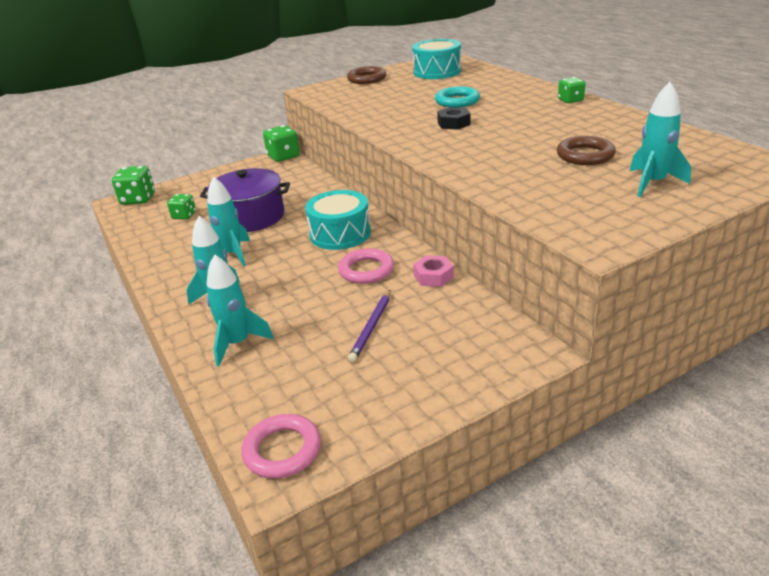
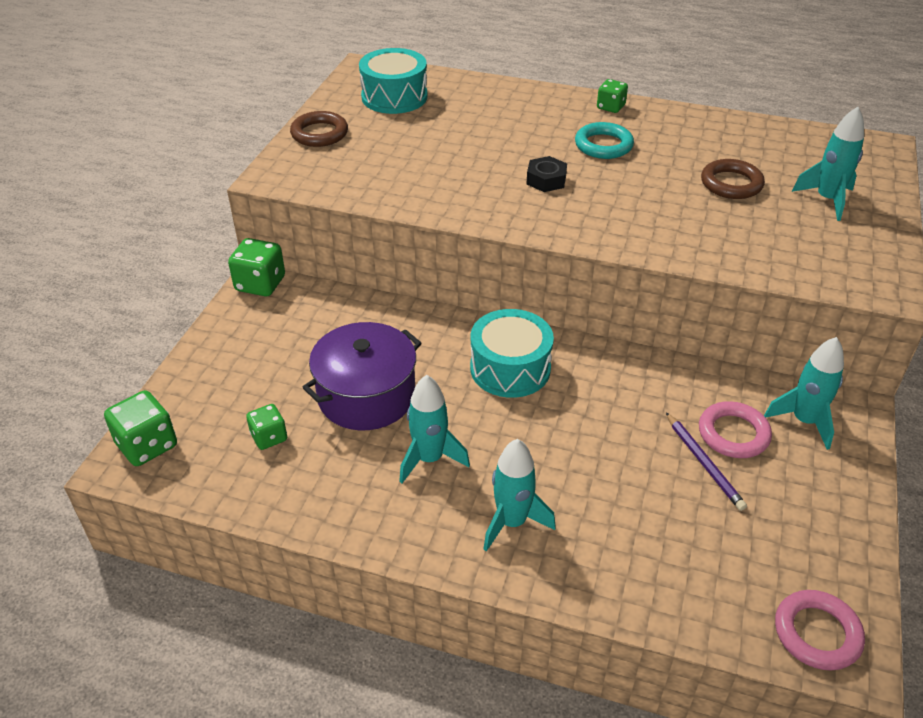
camera: 45 degrees left, 10 degrees up
(237, 343) = (613, 560): turquoise rocket -> turquoise rocket (804, 421)
(366, 270) = (605, 401): pink ring -> pink ring (733, 434)
(433, 276) = (674, 375): pink nut -> none
(457, 101) = (496, 142): turquoise ring -> turquoise ring (603, 145)

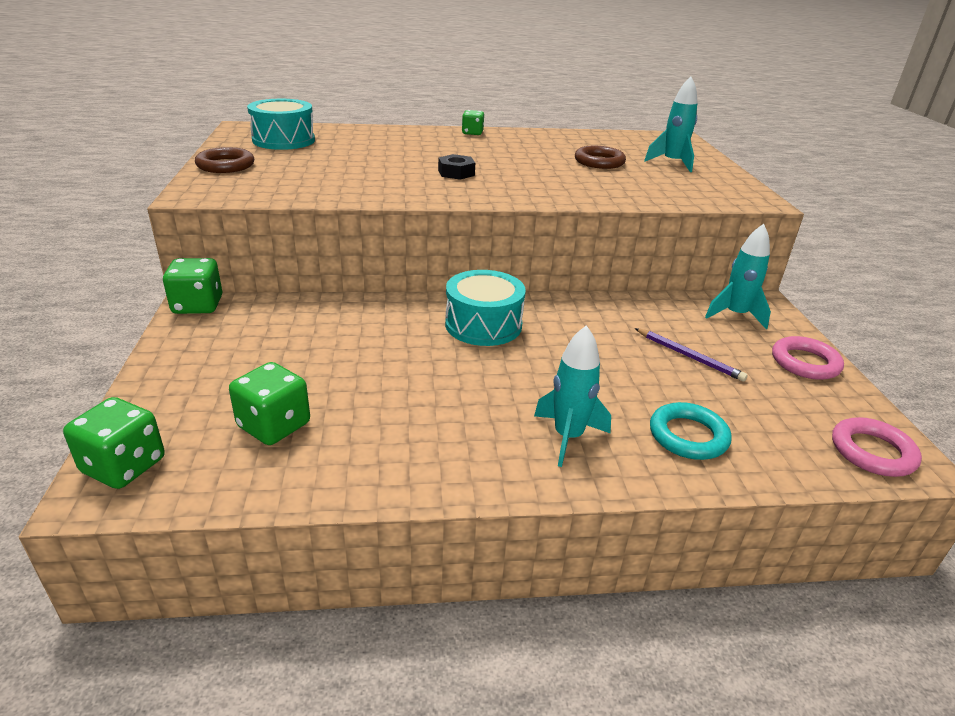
camera: 25 degrees left, 10 degrees down
(269, 437) = (274, 425): green dice -> green dice, size x1.59
(366, 395) = (360, 370): purple pot -> none
(429, 459) = (456, 406): turquoise rocket -> none
(603, 145) = (485, 151): turquoise ring -> turquoise ring (688, 436)
(733, 434) = (694, 333): pink ring -> pink ring (805, 363)

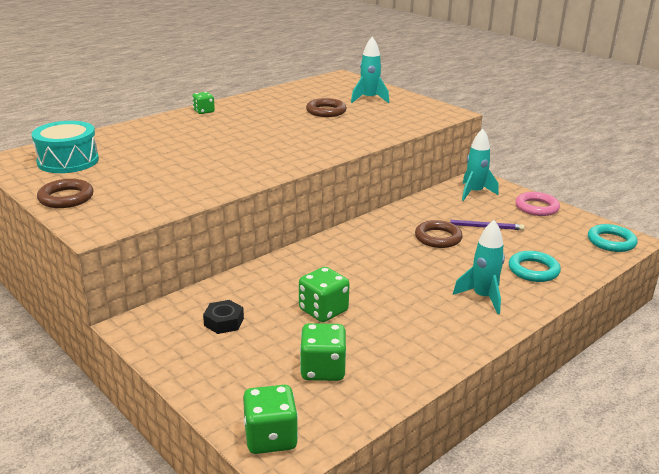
camera: 35 degrees left, 5 degrees down
(198, 305) = (135, 324): green dice -> green dice (323, 310)
(456, 173) = (251, 148): black nut -> black nut (224, 322)
(483, 325) = (351, 254): turquoise drum -> none
(611, 346) = (438, 238): none -> brown ring
(872, 452) = (611, 242): pink ring -> turquoise ring

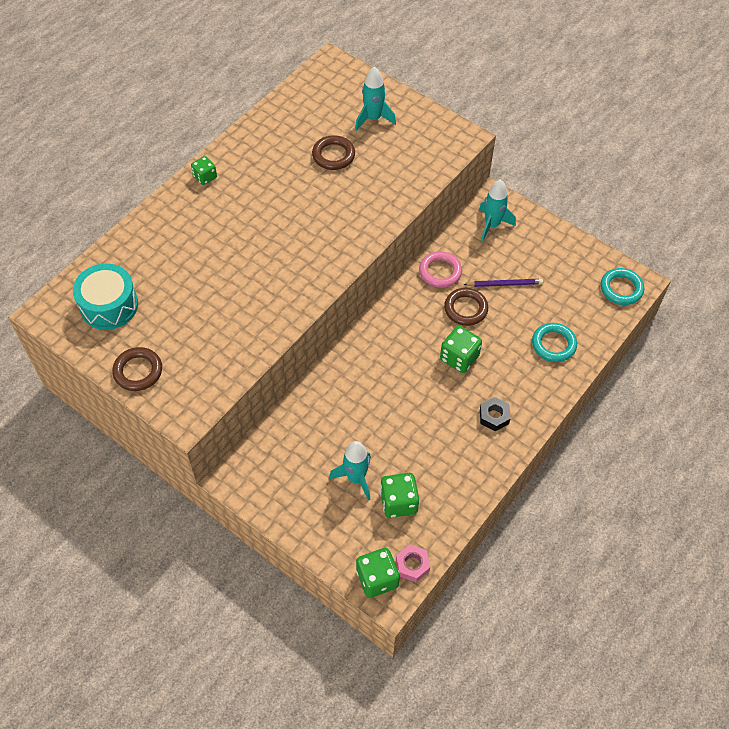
camera: 10 degrees left, 30 degrees up
(224, 322) = (305, 460): black nut -> black nut (494, 416)
(322, 430) = (412, 565): none -> pink nut
(323, 310) = (384, 431): green dice -> green dice (459, 358)
(483, 297) = (513, 390): turquoise rocket -> turquoise rocket (356, 478)
(536, 207) = (553, 242): pink ring -> pink ring (440, 272)

